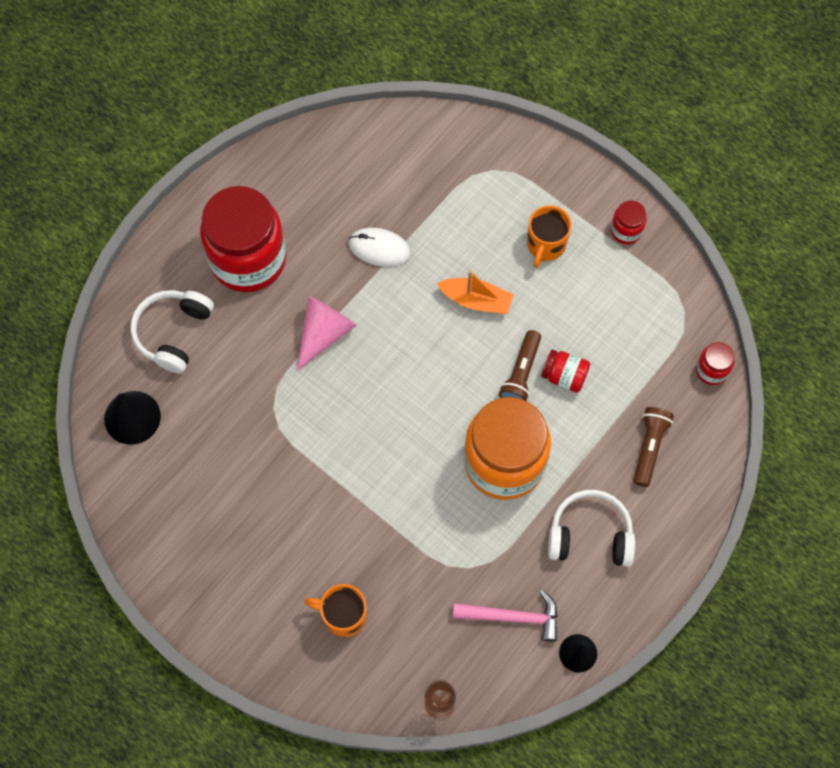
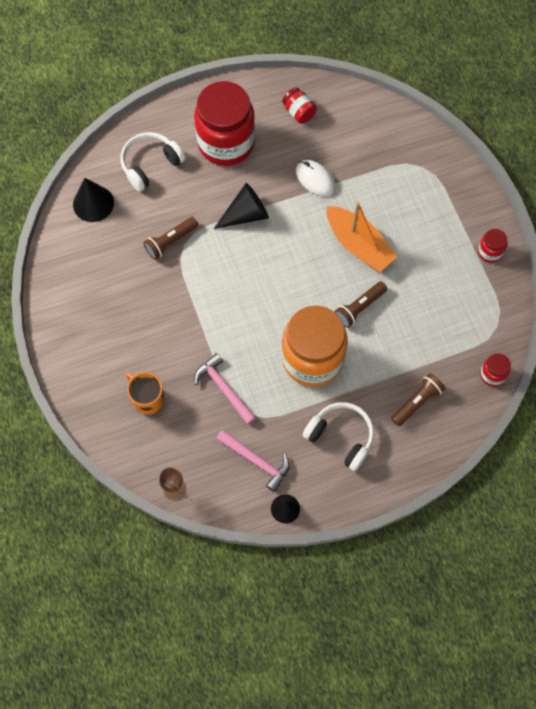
camera: 30 degrees right, 0 degrees up
(255, 413) = (170, 241): none -> brown flashlight
(324, 333) = (246, 214): pink cone -> black cone
(424, 553) = (224, 388): none -> pink hammer
(476, 300) = (358, 245): orange boat -> orange boat, size x1.50
(545, 245) = (428, 233): orange mug -> none
(564, 376) = (387, 325): red jar -> red jar (299, 112)

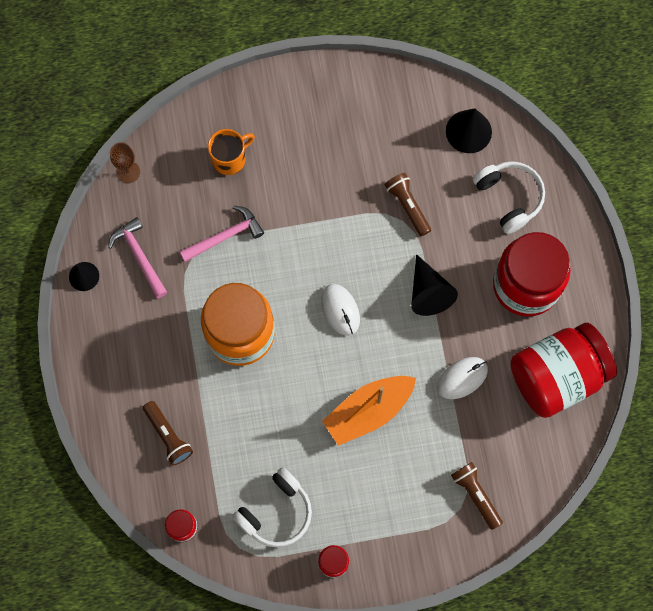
camera: 100 degrees right, 5 degrees up
(256, 461) = (139, 256): pink hammer -> pink hammer turned 105 degrees clockwise
(275, 281) = (340, 310): none -> white mouse
(299, 112) = (556, 376): red jar -> red jar, size x2.38
(341, 437) = (147, 347): white headphones -> white headphones (276, 512)
(359, 307) = (290, 396): brown flashlight -> brown flashlight (476, 495)

